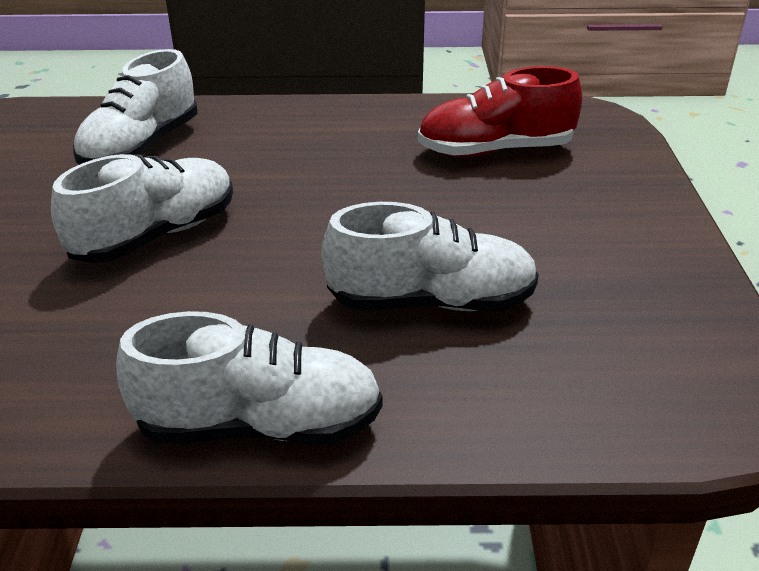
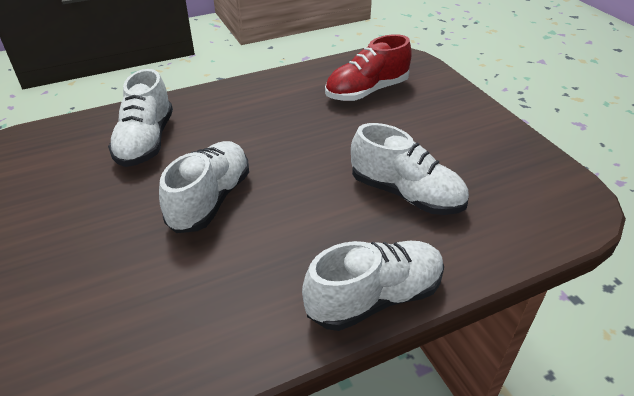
camera: 25 degrees left, 5 degrees up
(431, 302) = (405, 194): white shoe -> white shoe turned 60 degrees clockwise

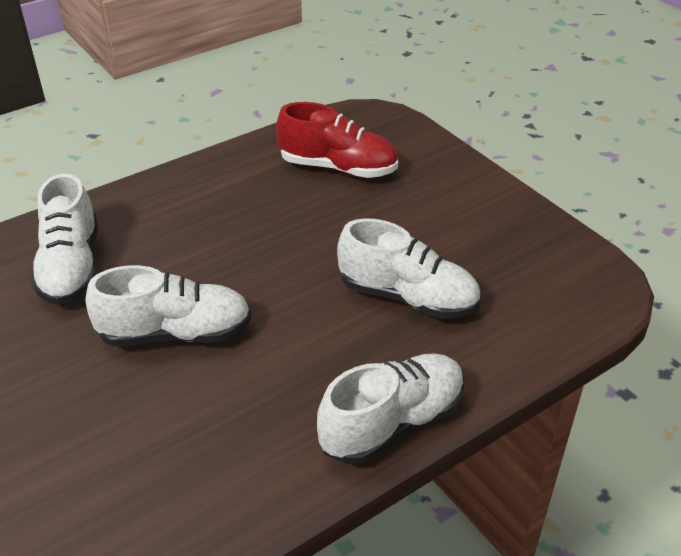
camera: 10 degrees left, 0 degrees up
(210, 200) = (175, 333): white shoe -> white shoe turned 75 degrees clockwise
(366, 91) = (338, 168): red shoe -> red shoe turned 120 degrees counterclockwise

